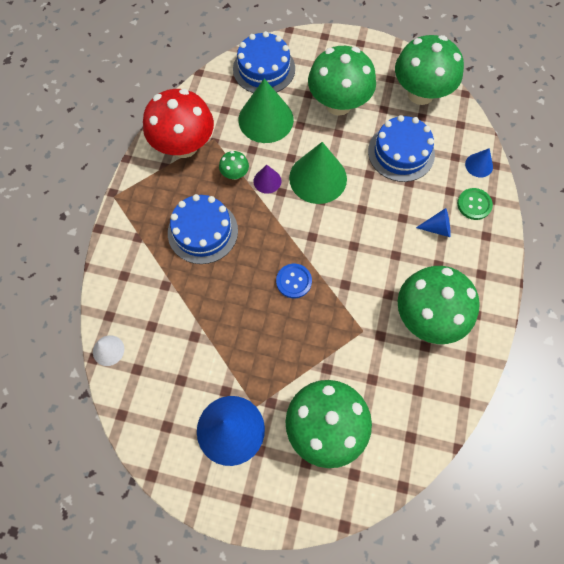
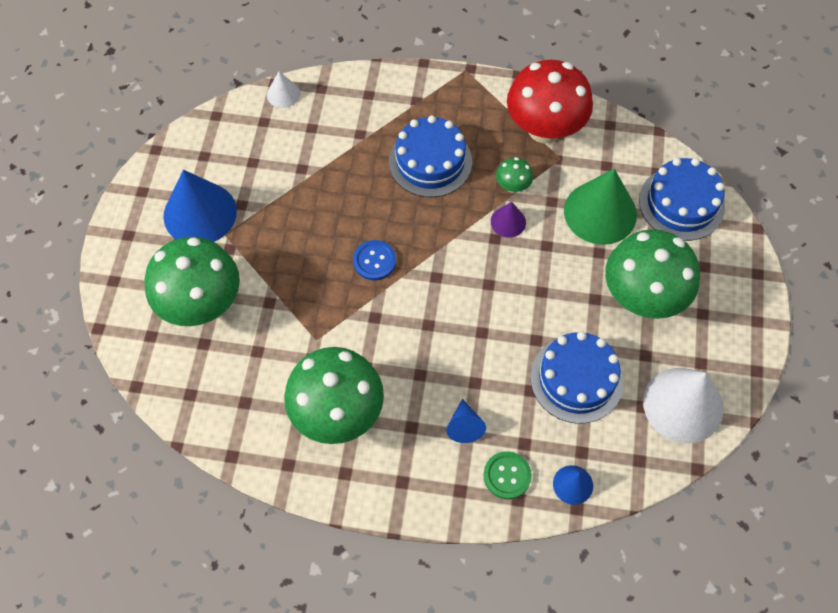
camera: 85 degrees right, 5 degrees down
(318, 178) = (520, 278): green cone -> none
(420, 94) = (683, 405): green mushroom -> white cone

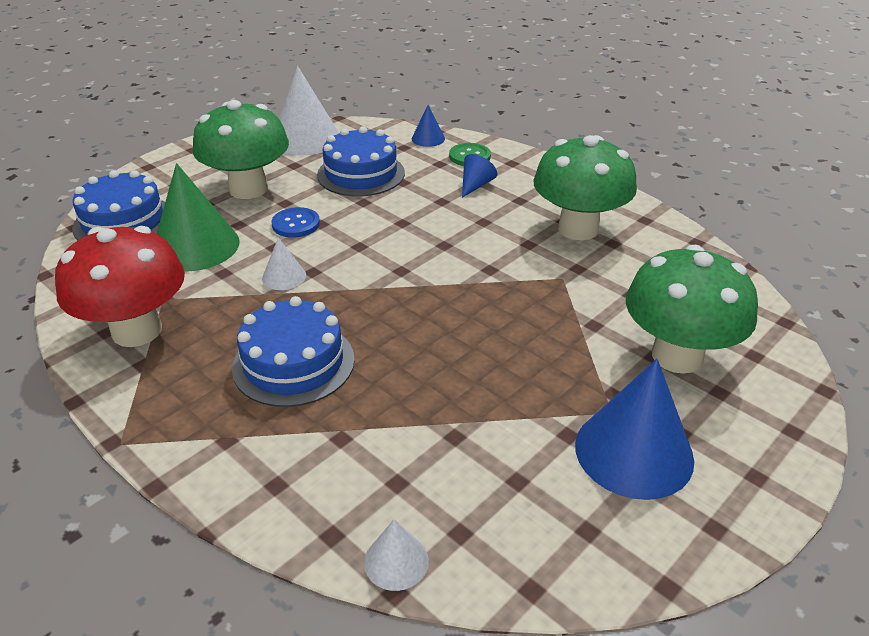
camera: 145 degrees left, 25 degrees down
(374, 261) = (450, 307): blue button -> blue button (296, 224)
(508, 222) = (284, 277): purple cone -> white cone
(512, 186) = (241, 300): green mushroom -> none

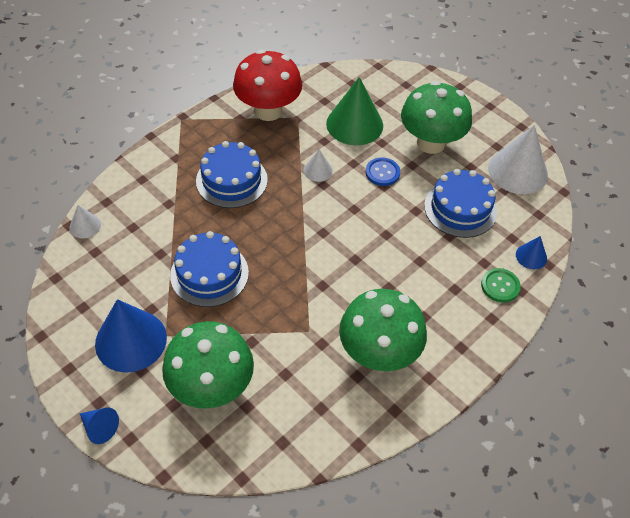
camera: 90 degrees right, 15 degrees up
(123, 222) = (384, 86): blue cake -> blue cake (209, 274)
(475, 185) = (447, 286): blue cone -> blue cone (100, 428)

